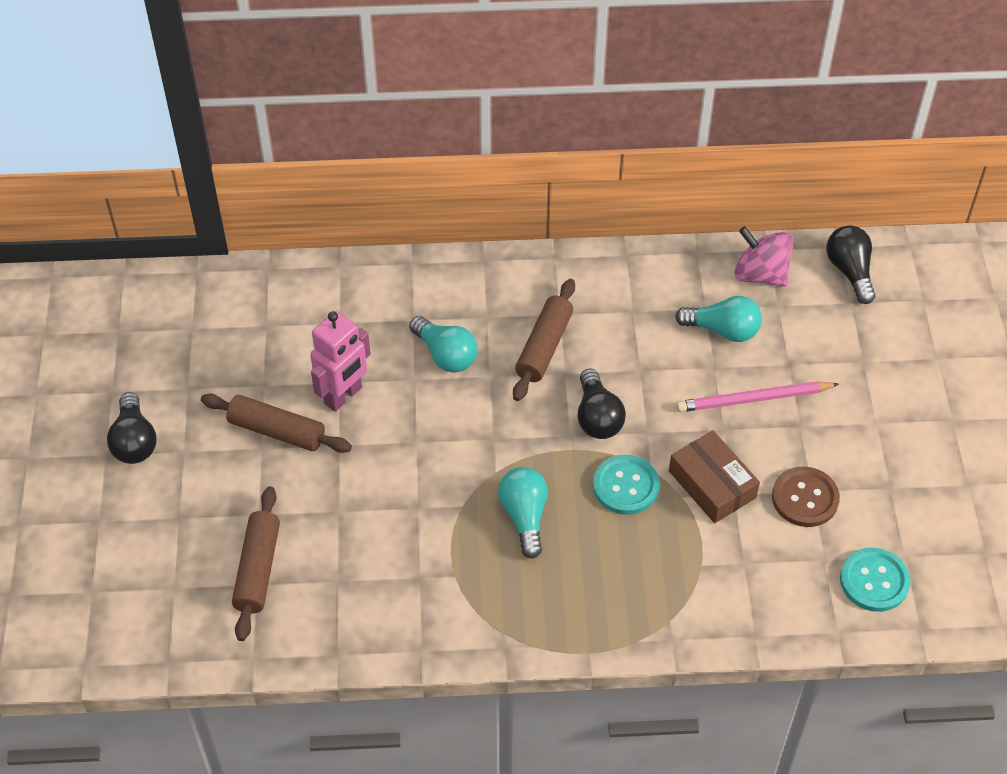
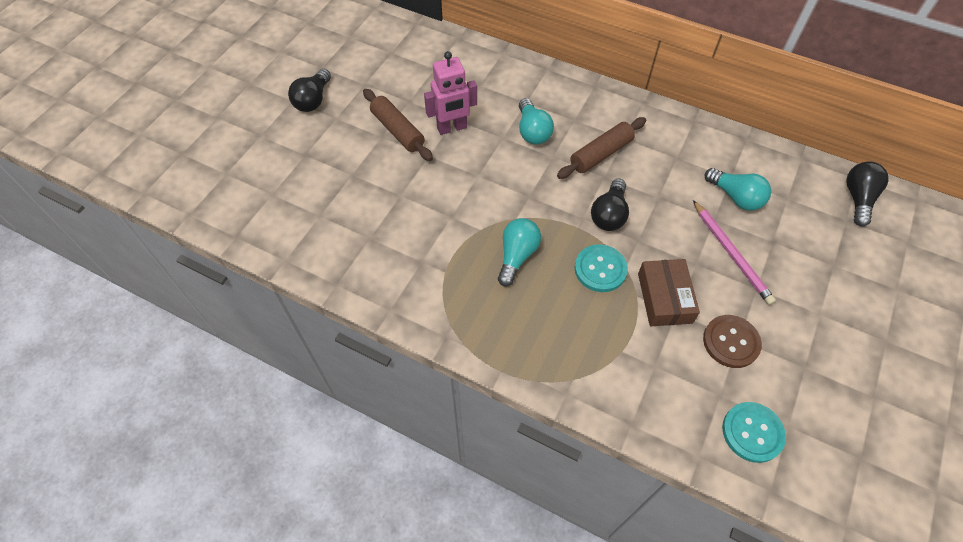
camera: 30 degrees right, 5 degrees up
(258, 569) = (327, 207): brown rolling pin -> none
(753, 399) = (731, 254): pink pencil -> pink pencil turned 135 degrees counterclockwise
(760, 274) = (786, 172): pink spinning top -> none

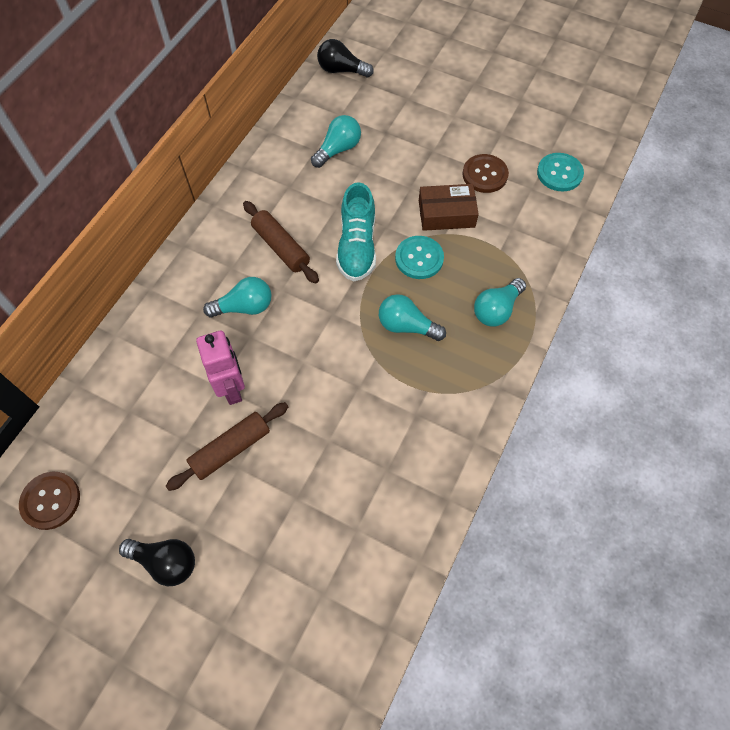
camera: 90 degrees left, 5 degrees up
(367, 36) = (51, 501): none -> brown button
(540, 340) = (496, 310): none -> turquoise light bulb
(609, 214) = (357, 246): black light bulb -> turquoise shoe
(731, 254) = (399, 162): pink pencil -> none

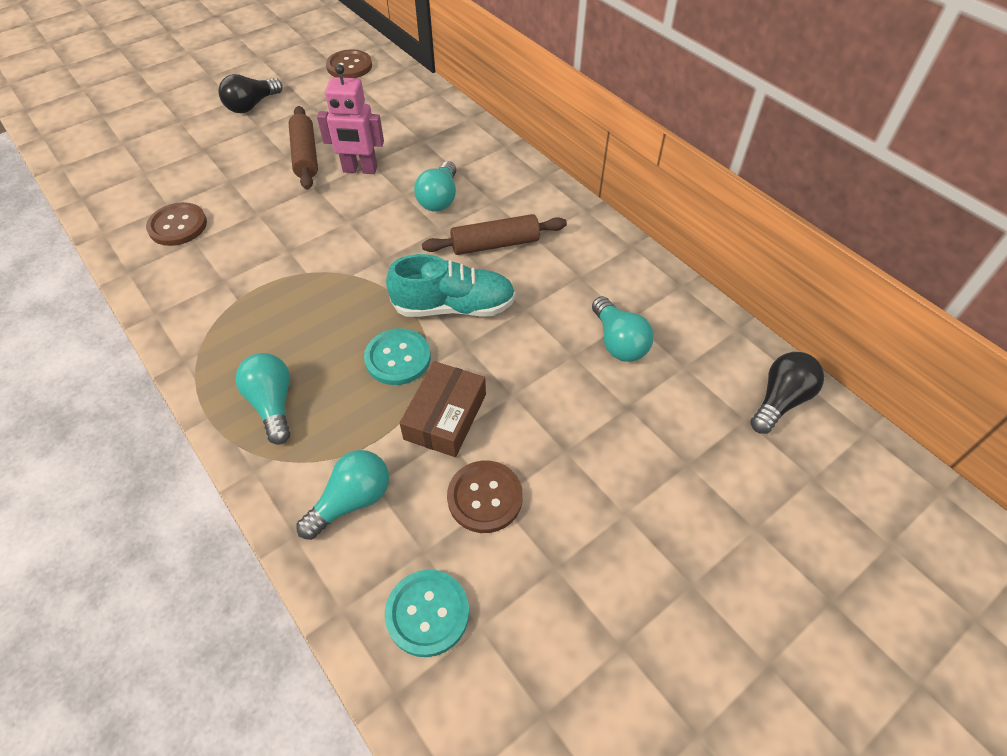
camera: 115 degrees right, 10 degrees down
(357, 246) = (454, 307): turquoise shoe -> turquoise shoe turned 150 degrees clockwise
(377, 499) = (178, 226): none -> brown button
(406, 326) = (321, 311): turquoise light bulb -> turquoise light bulb (352, 501)

